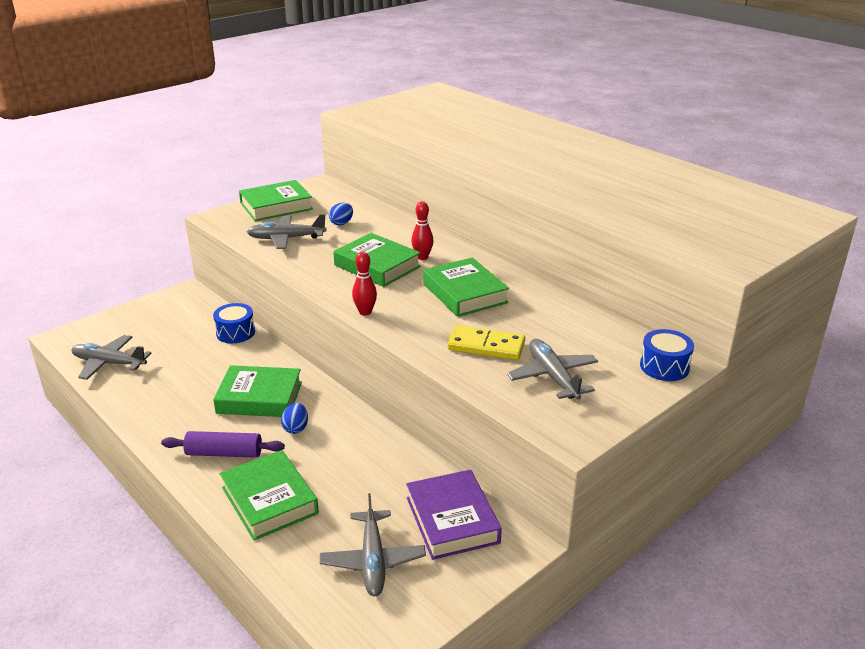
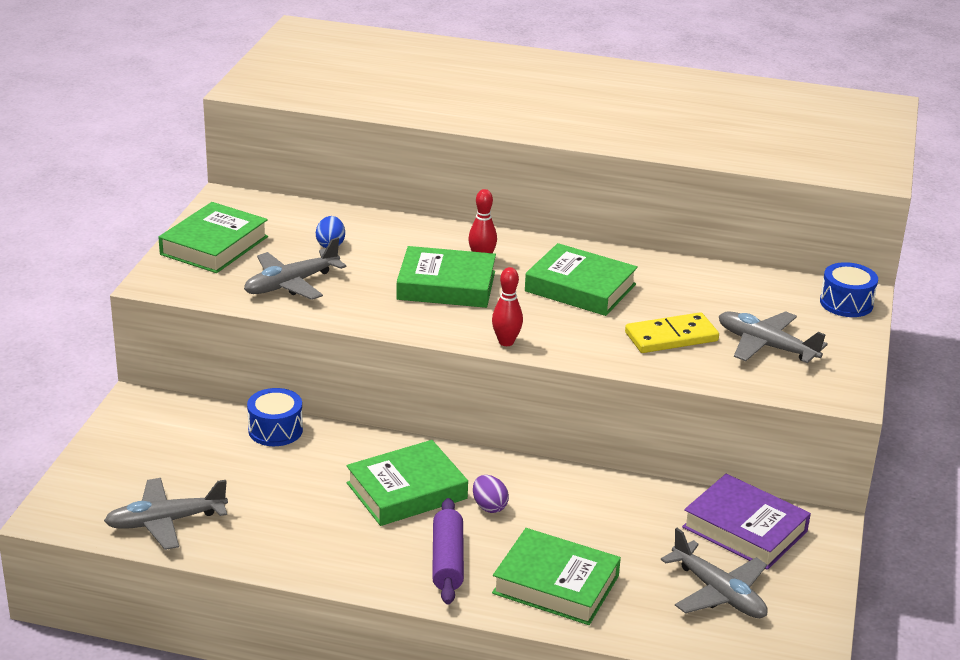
camera: 35 degrees left, 0 degrees up
(224, 453) = (447, 561): purple rolling pin -> purple rolling pin turned 60 degrees counterclockwise
(296, 428) = (489, 506): blue egg -> purple egg

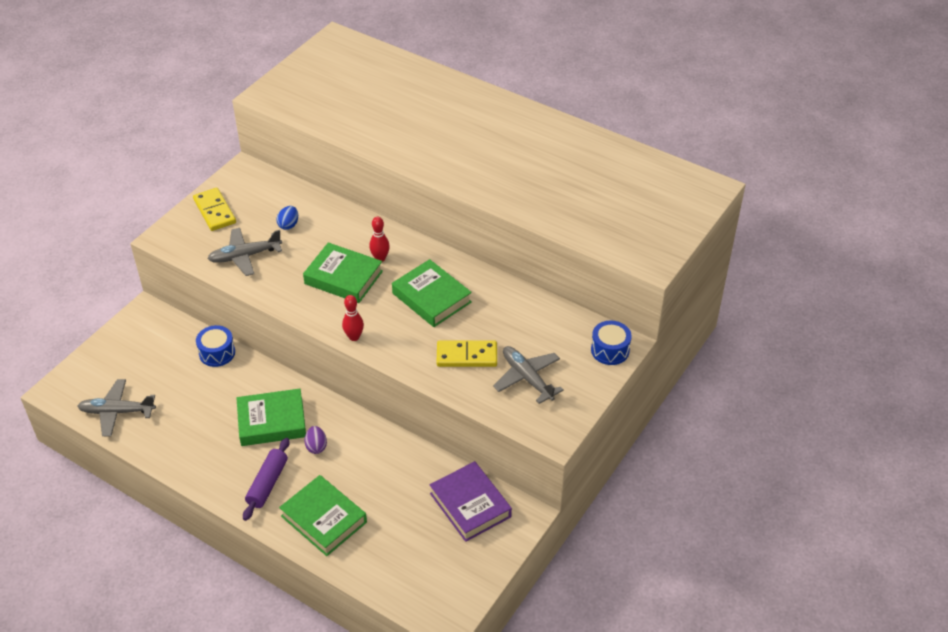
camera: 20 degrees right, 15 degrees up
(214, 245) = (214, 211): green book -> yellow domino
(718, 593) = (422, 552): grey plane -> none

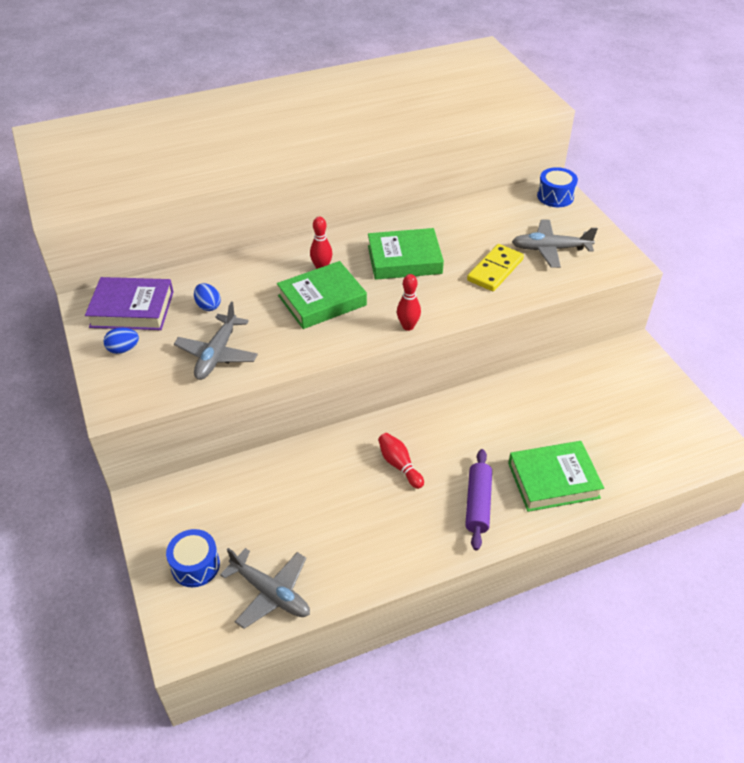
camera: 55 degrees left, 0 degrees up
(117, 412) = (270, 593): grey plane -> grey plane turned 90 degrees counterclockwise
(214, 211) = (123, 349): yellow domino -> blue egg
(217, 353) = (267, 468): blue drum -> blue drum (195, 565)
(267, 483) = (477, 504): purple rolling pin -> purple rolling pin turned 45 degrees clockwise
(272, 422) = (399, 465): green book -> red bowling pin
(316, 446) = (458, 446): purple egg -> none
(470, 505) = (604, 376): purple book -> purple book (132, 309)

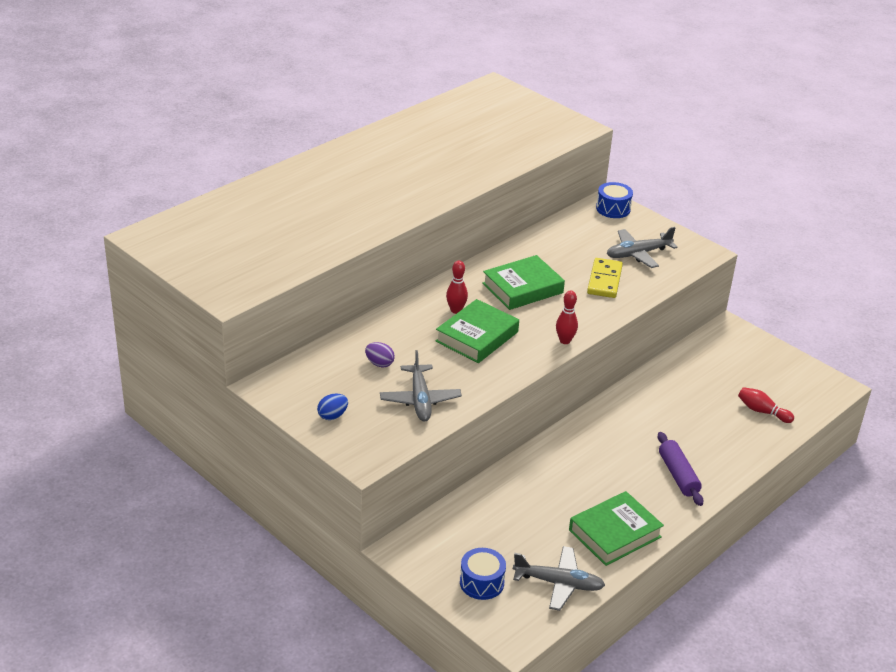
camera: 25 degrees left, 10 degrees down
(132, 309) = (311, 382): purple book -> none
(208, 306) = (379, 363): blue egg -> purple egg
(399, 465) = (596, 464): red bowling pin -> red bowling pin (762, 411)
(553, 480) = (725, 443): green book -> green book (614, 533)

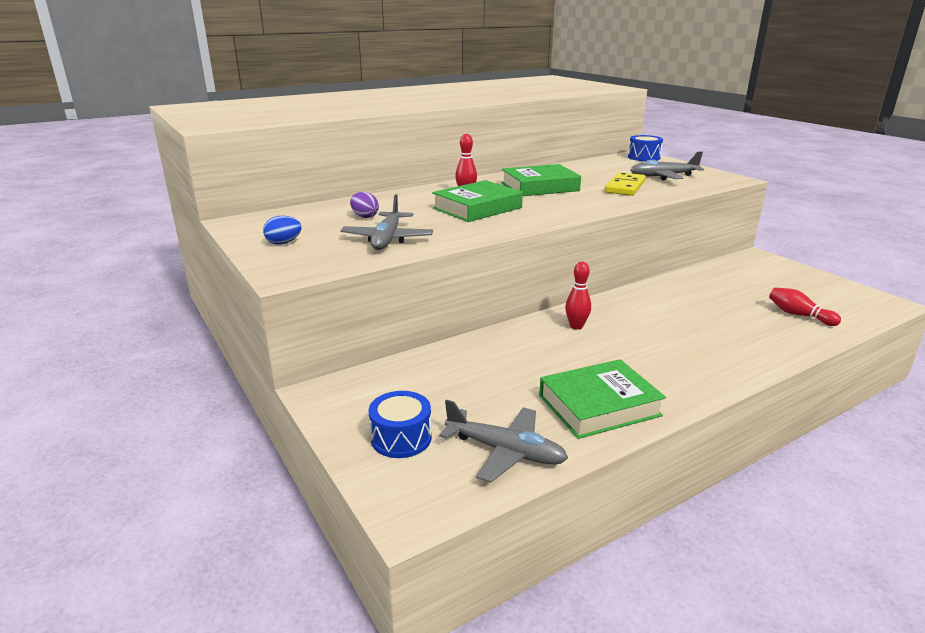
camera: 15 degrees right, 10 degrees down
(565, 341) = (570, 215): red bowling pin -> red bowling pin (576, 326)
(678, 475) = (692, 358): purple rolling pin -> none

